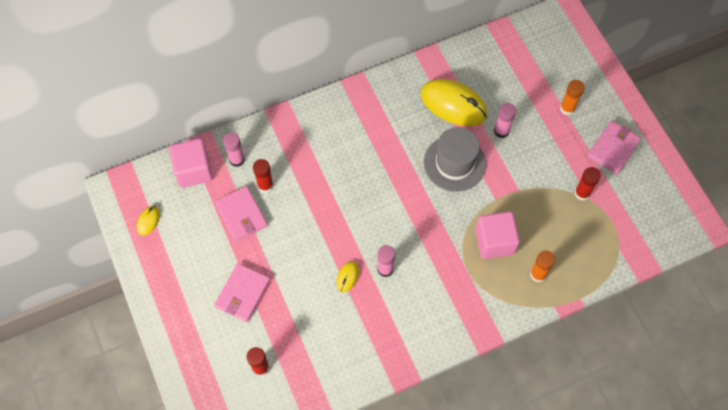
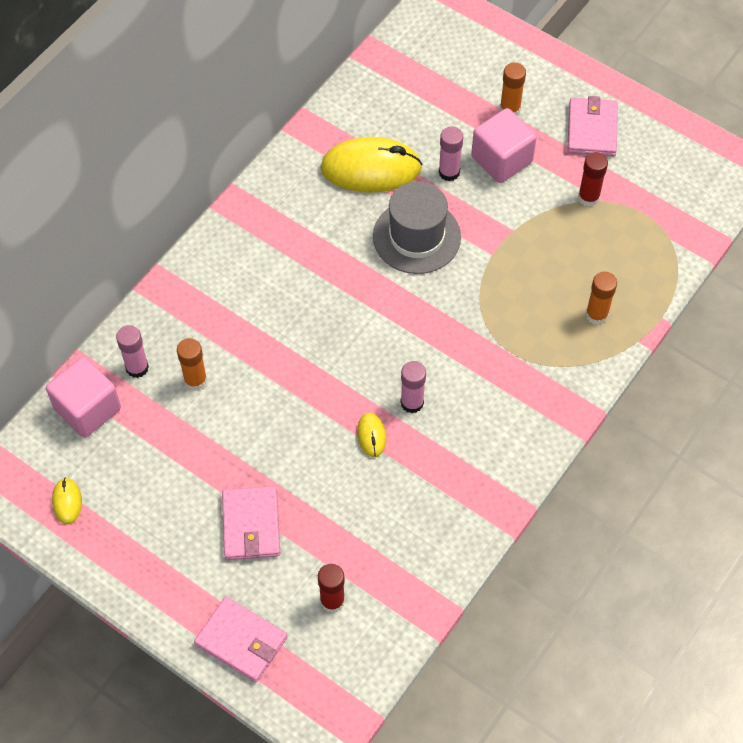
camera: 30 degrees left, 5 degrees down
(241, 215) = (187, 432): pink wallet -> pink wallet (241, 641)
(265, 185) = (195, 380): red glue stick -> orange glue stick
(494, 241) = (522, 303): pink cube -> pink cube (501, 159)

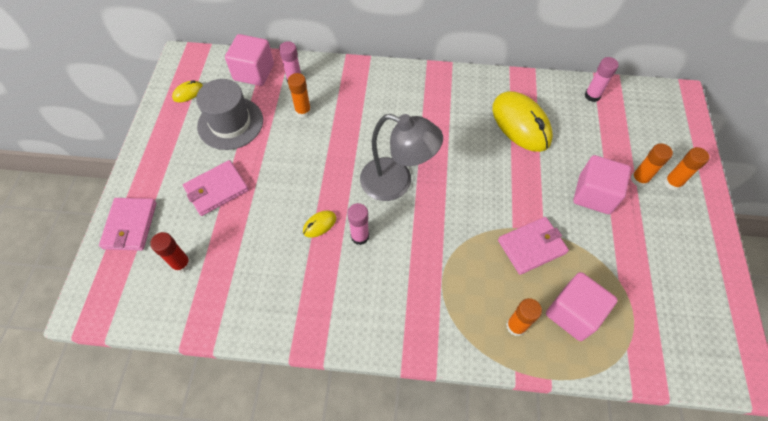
camera: 60 degrees right, 0 degrees up
(367, 332) = (396, 183): none -> grey lamp
(416, 237) = (490, 174): grey hat -> grey hat (230, 123)
(449, 172) = (556, 168): pink glue stick -> pink glue stick (592, 96)
(532, 84) = (672, 183): none -> orange glue stick
(588, 197) = (612, 268): red glue stick -> none
(592, 129) = (672, 241): pink wallet -> pink wallet (532, 246)
(612, 260) = (573, 313): none -> pink cube

